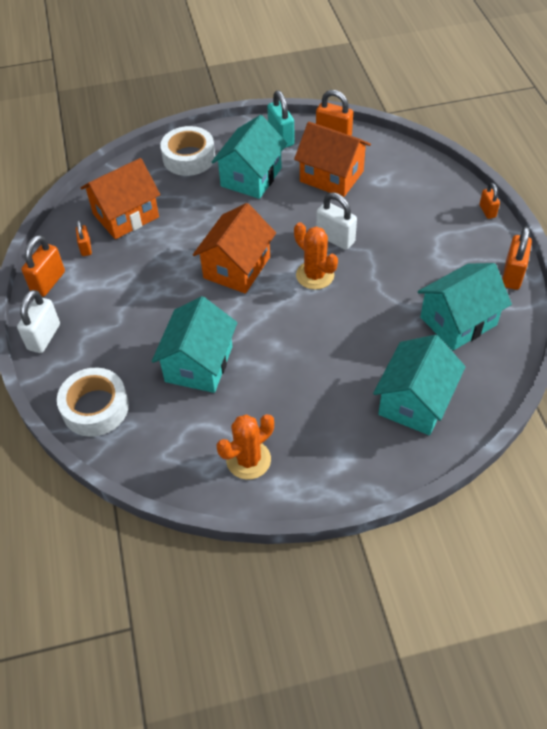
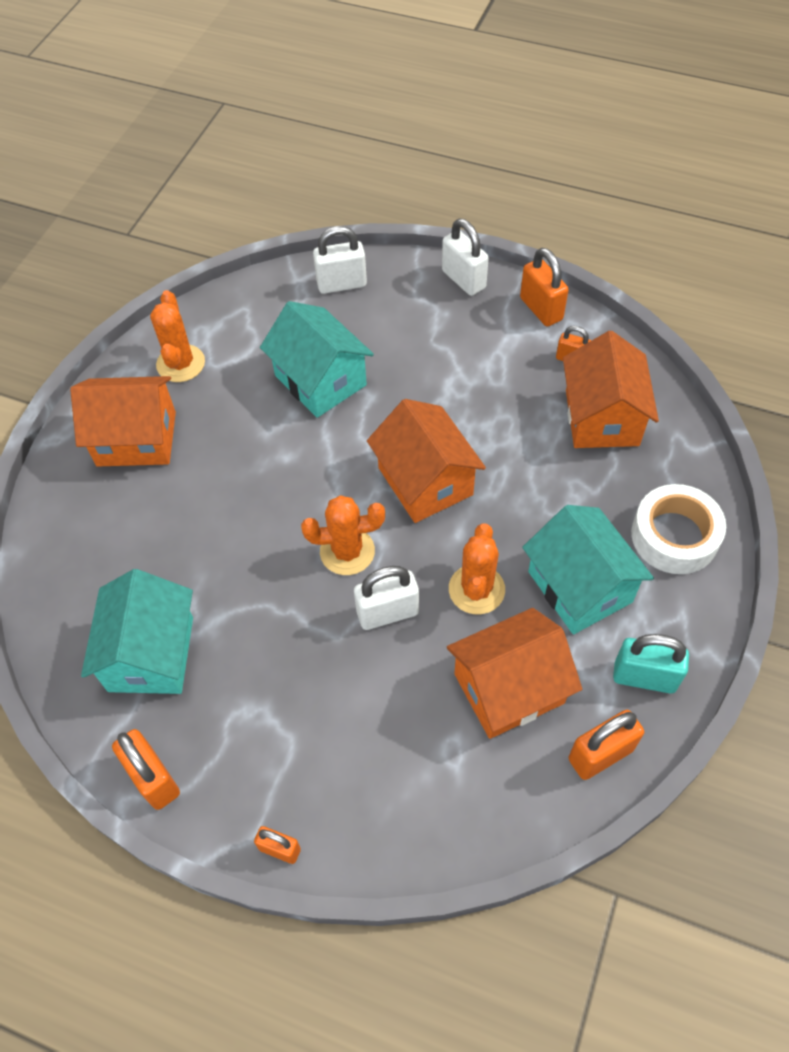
camera: 125 degrees right, 5 degrees up
(95, 407) = (341, 284): white tape -> white padlock
(288, 212) = (476, 589): none -> orange cactus
(333, 438) = (136, 439): none -> orange house
(415, 402) = (103, 533): turquoise house -> none

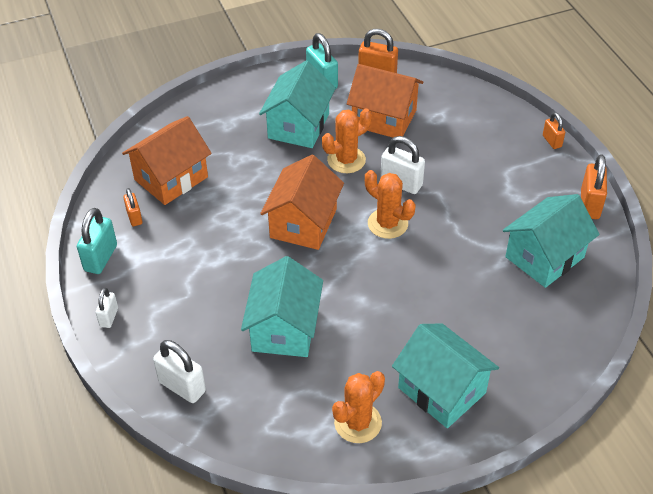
camera: 135 degrees left, 10 degrees down
(136, 439) = (441, 390): orange house -> turquoise house
(463, 279) = (109, 317): white padlock -> white padlock, size x0.60
(541, 309) = (100, 258): orange padlock -> turquoise padlock
(674, 536) = (227, 110): white tape -> none

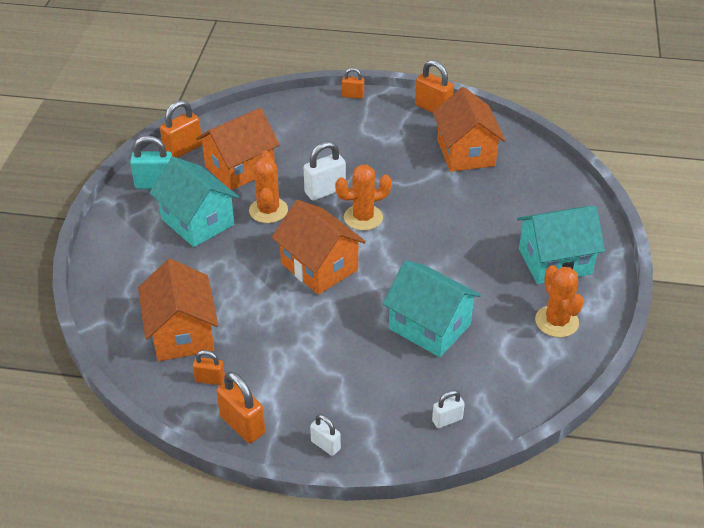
camera: 60 degrees left, 5 degrees down
(100, 258) = (242, 425): turquoise padlock -> orange padlock
(182, 386) = (447, 420): white padlock -> white padlock, size x0.60
(544, 257) = (465, 153): turquoise house -> orange house

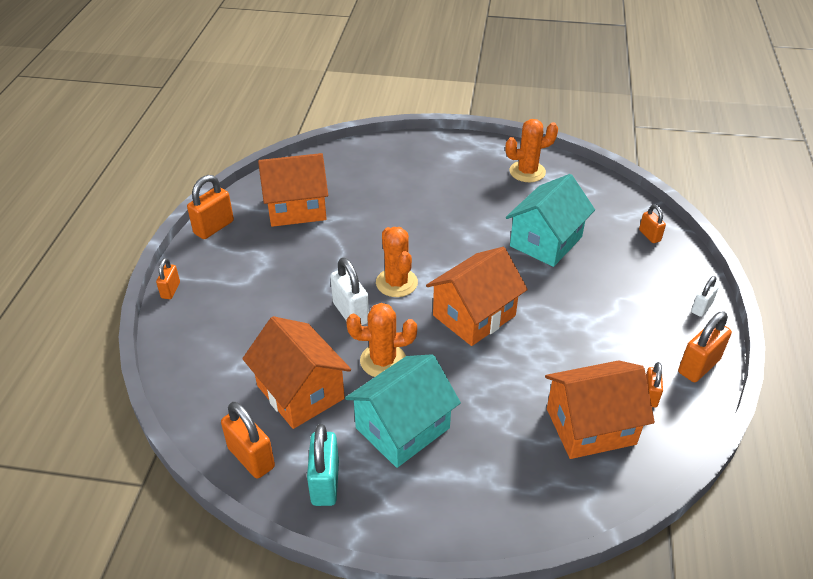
camera: 90 degrees left, 0 degrees up
(447, 420) = (649, 235): white padlock -> orange padlock
(555, 261) = (455, 167): turquoise house -> none

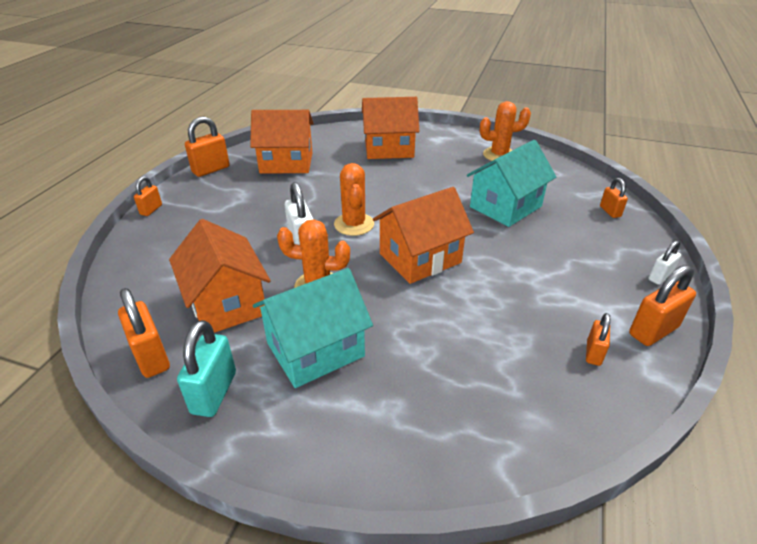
camera: 10 degrees right, 5 degrees down
(590, 426) = (521, 375): orange house -> orange house (389, 149)

